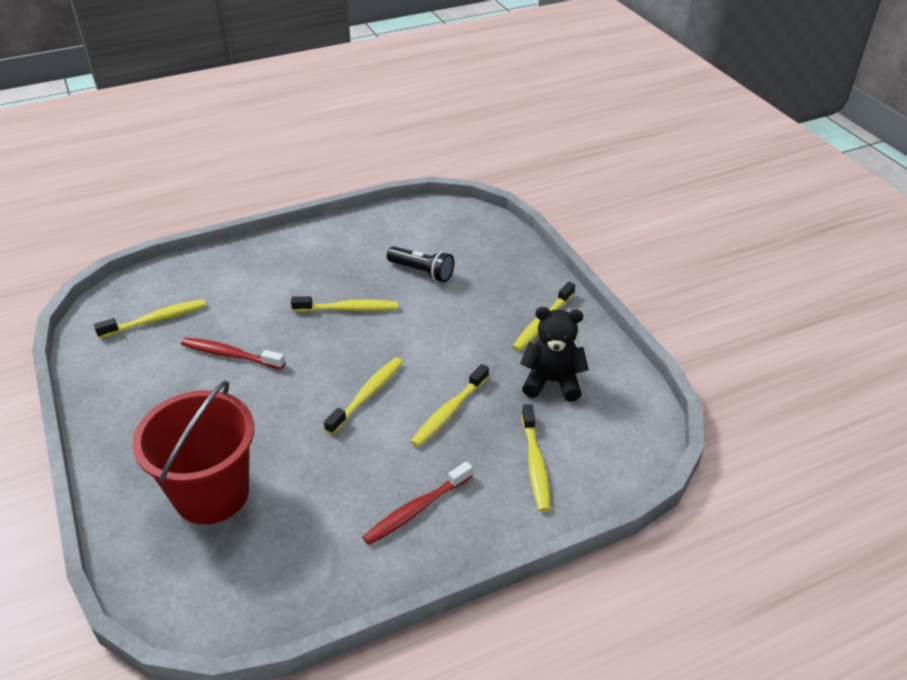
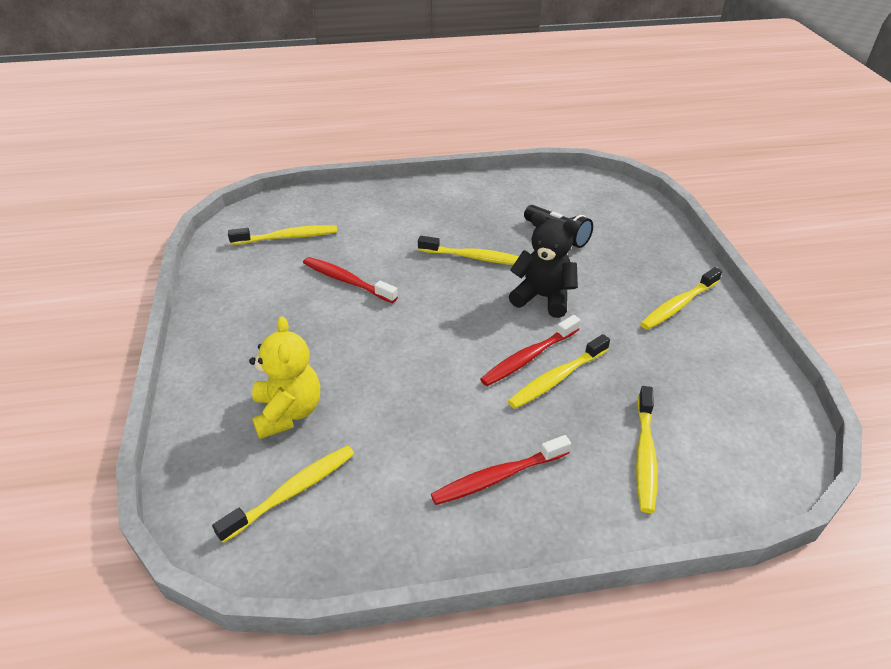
camera: 15 degrees right, 0 degrees up
(211, 493) = (288, 412): red bucket -> yellow teddy bear
(367, 395) = (473, 344): yellow toothbrush -> yellow toothbrush (293, 492)
(420, 397) = (528, 357): none -> red toothbrush
(552, 382) = (679, 368): black teddy bear -> black teddy bear (543, 297)

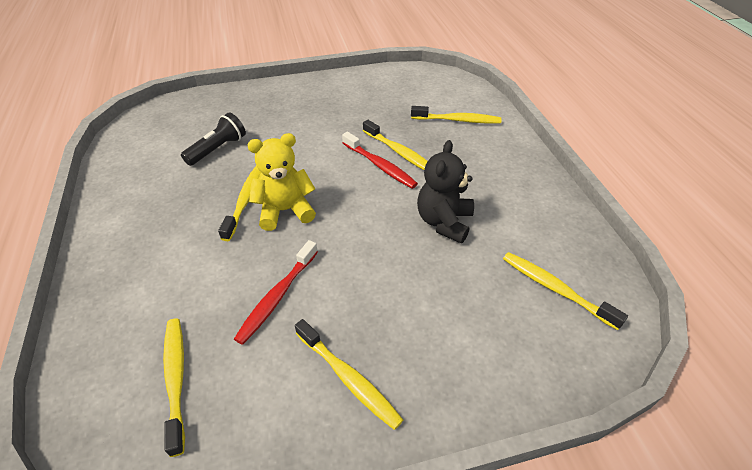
camera: 95 degrees left, 5 degrees up
(288, 412) = (476, 310): yellow teddy bear -> yellow teddy bear (285, 210)
(497, 477) = (497, 179): red toothbrush -> none
(543, 297) = (307, 158): black teddy bear -> black teddy bear (444, 222)
(678, 305) = (316, 97): yellow toothbrush -> yellow toothbrush (348, 378)

